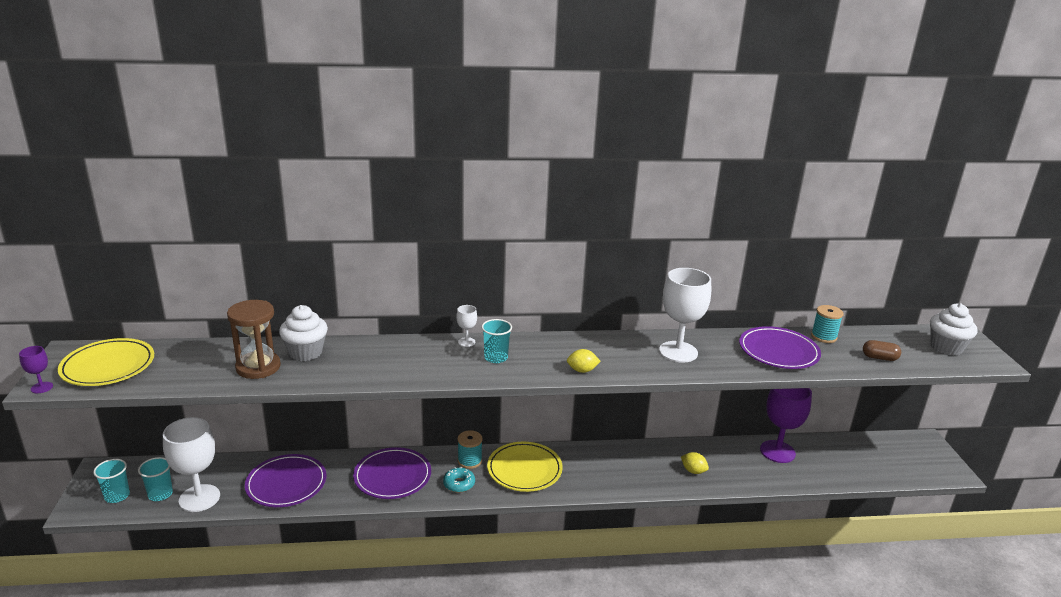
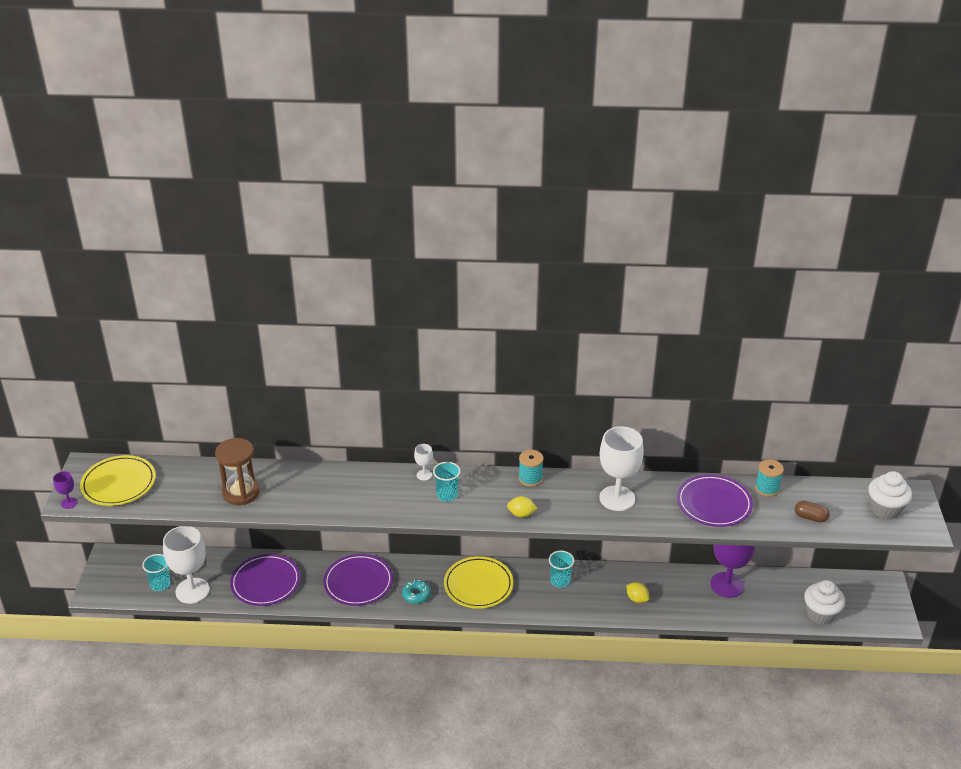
camera: 10 degrees right, 10 degrees up
(117, 496) = (125, 583): turquoise cup -> turquoise cup (560, 581)
(306, 352) = (281, 478): white cupcake -> white cupcake (820, 614)
(469, 461) = (430, 572): turquoise spool -> turquoise spool (530, 478)

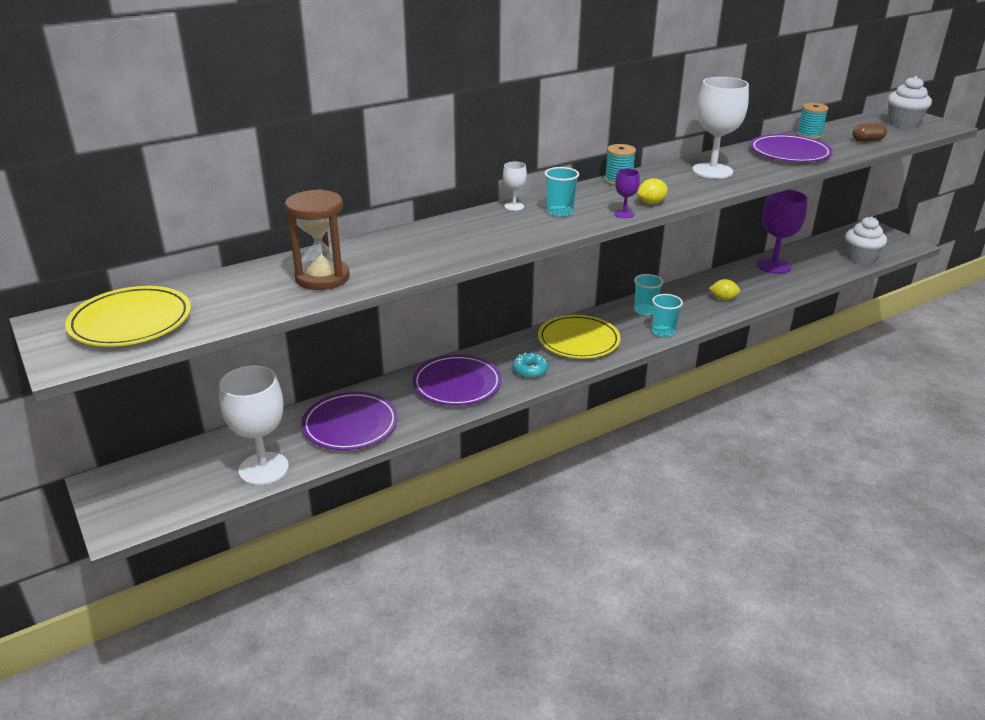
camera: 35 degrees left, 5 degrees down
(69, 503) = (70, 363): purple goblet -> purple goblet (624, 214)
(160, 584) = (211, 480): turquoise cup -> turquoise cup (663, 332)

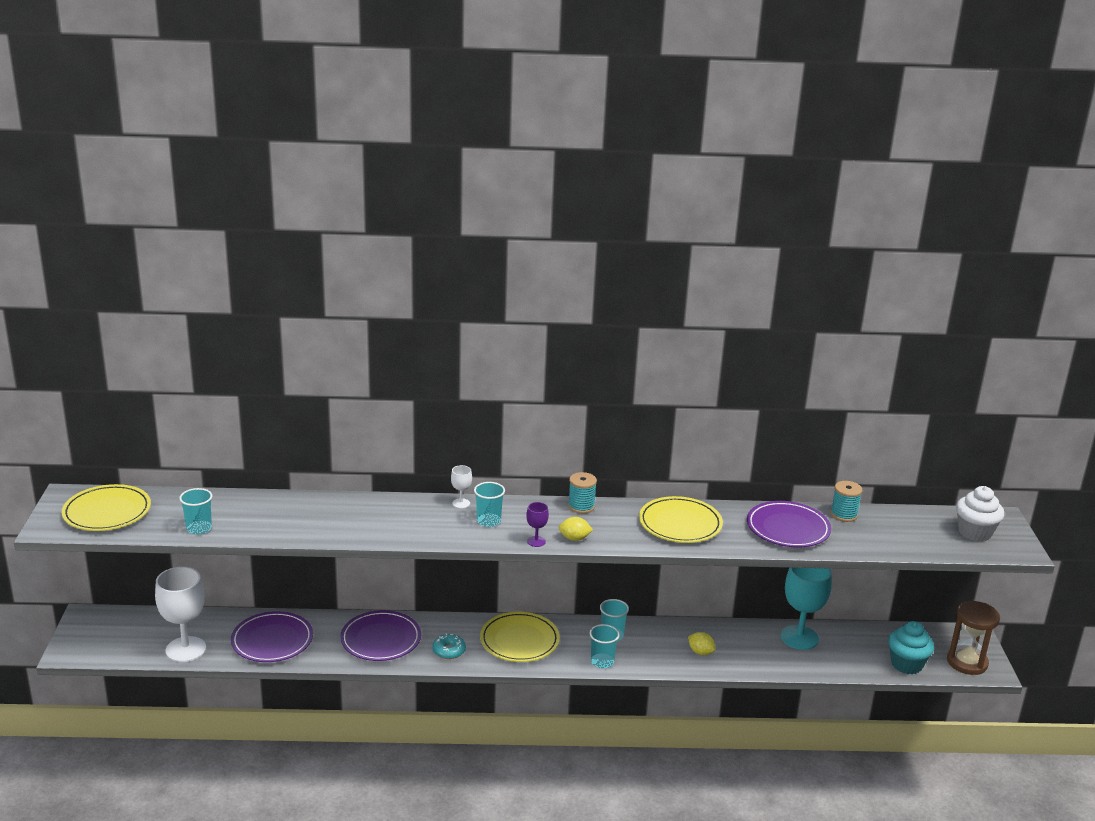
camera: 30 degrees right, 5 degrees down
(272, 302) = (199, 528): none -> turquoise cup
(322, 278) = (251, 520): brown hourglass -> brown hourglass (967, 662)
(712, 171) = (680, 524): white goblet -> yellow plate
(773, 265) = (799, 637): purple goblet -> turquoise goblet
(860, 258) = (906, 664): white cupcake -> turquoise cupcake
(867, 140) = (895, 540): brown capsule -> none

